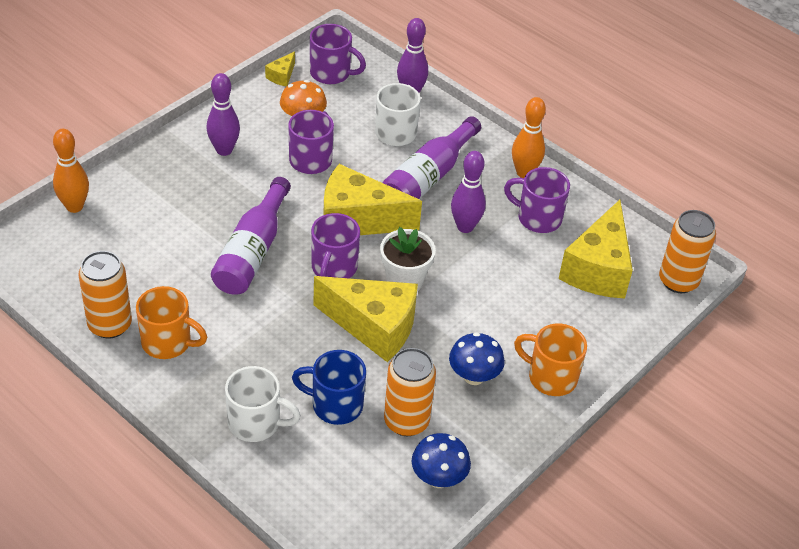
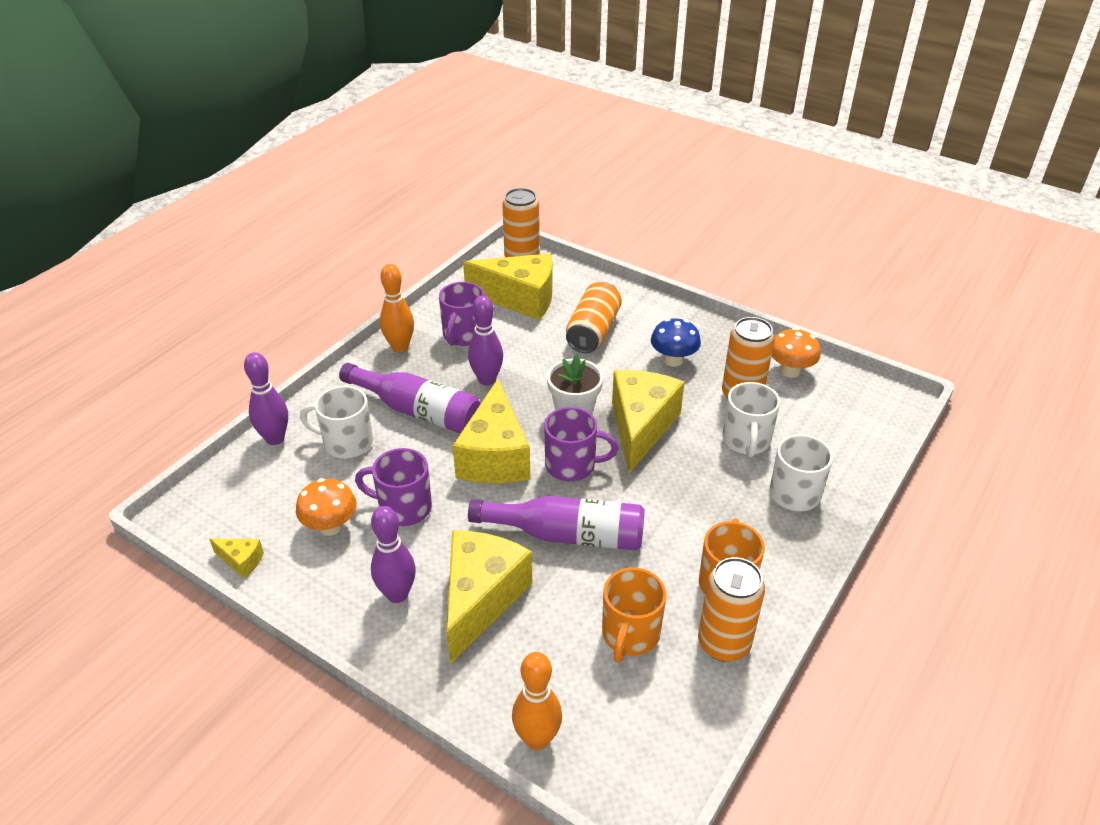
camera: 95 degrees left, 5 degrees down
(203, 193) = (481, 599): none -> yellow cheese
(331, 73) = (236, 512): purple mug -> none
(335, 405) = (746, 441): blue mug -> white mug
(438, 478) = (790, 371): blue mushroom -> orange mushroom
(532, 319) = (593, 331): none -> orange can
(550, 377) = (655, 319): orange mug -> orange mug (630, 635)

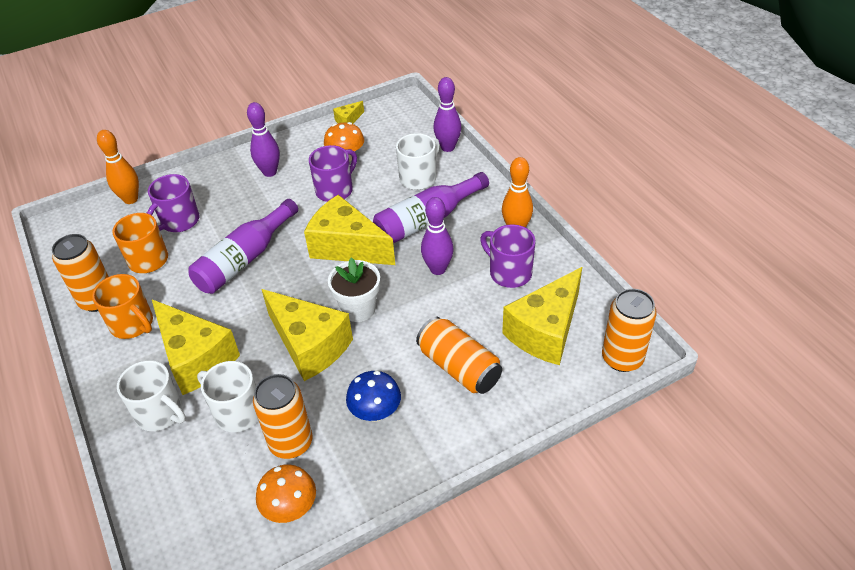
camera: 120 degrees right, 5 degrees up
(481, 599) = (234, 204): yellow cheese -> yellow cheese (196, 359)
(572, 465) = (303, 286): purple mug -> purple mug (179, 221)

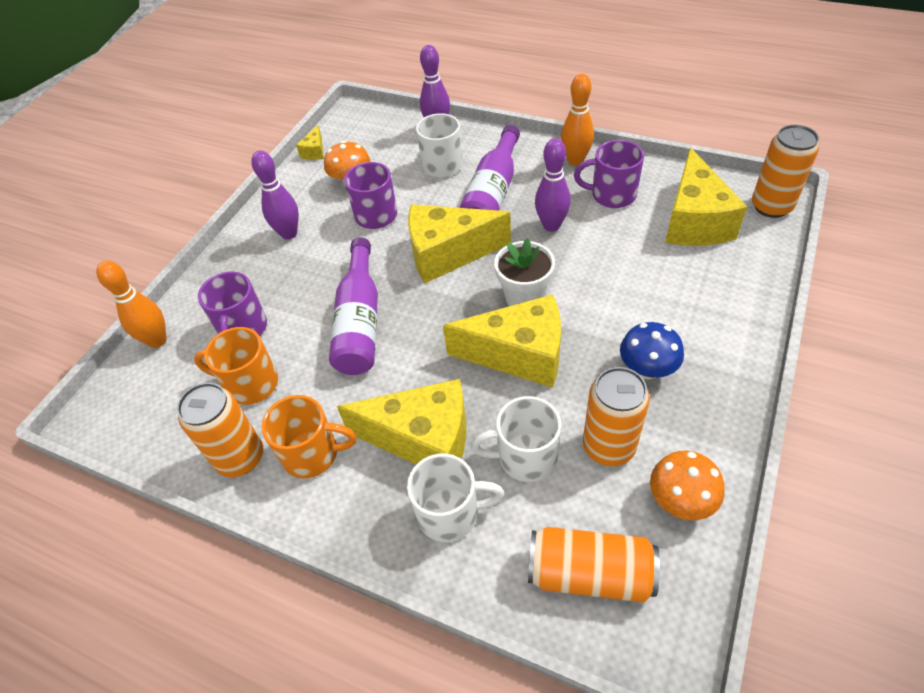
camera: 35 degrees left, 5 degrees up
(459, 367) = (666, 289): orange can -> orange can (589, 573)

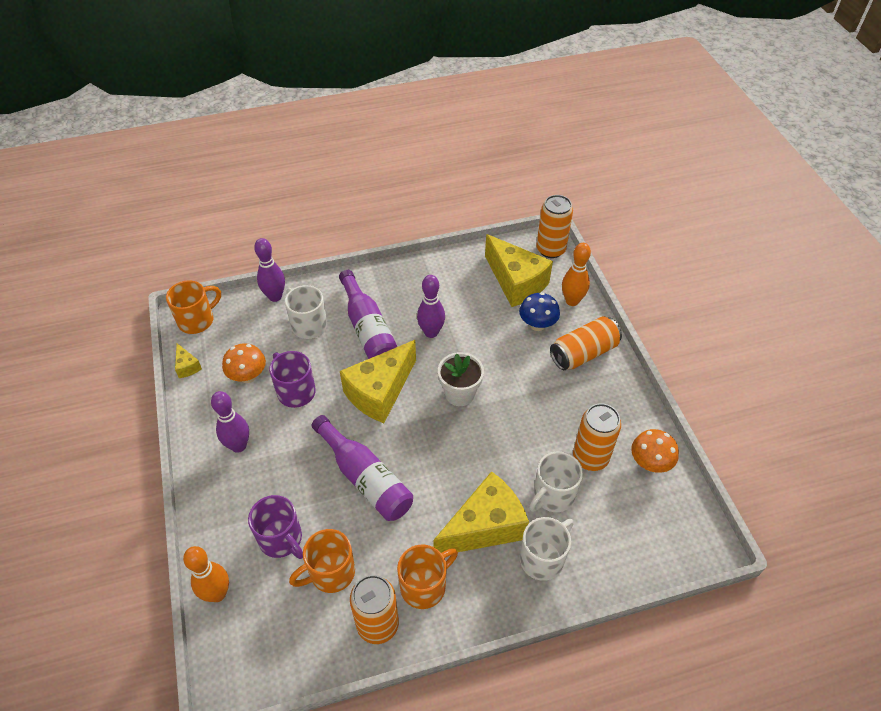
camera: 45 degrees left, 0 degrees up
(357, 120) = (197, 320): none -> orange mug
(519, 355) = (492, 434): yellow cheese -> none
(575, 160) = (403, 274): orange bowling pin -> orange bowling pin (572, 301)
(589, 573) = (641, 535): orange can -> orange can (583, 353)
(611, 195) = (450, 289): purple mug -> none
(647, 369) = (571, 397): blue mushroom -> blue mushroom (537, 325)

